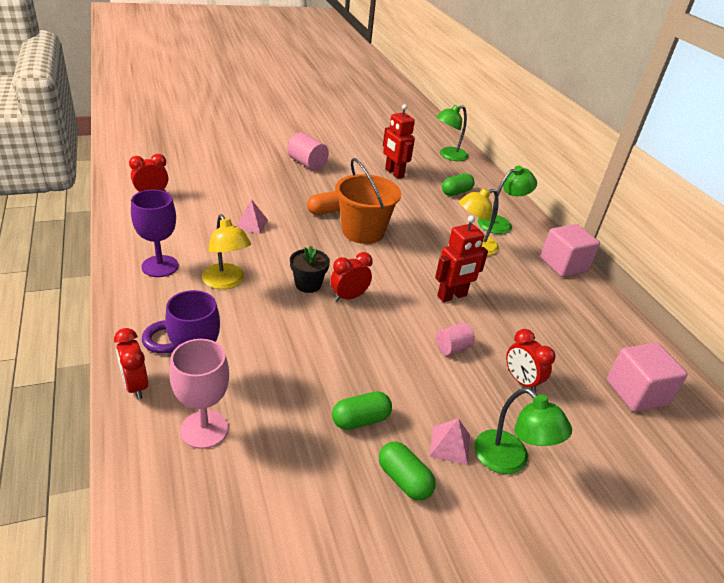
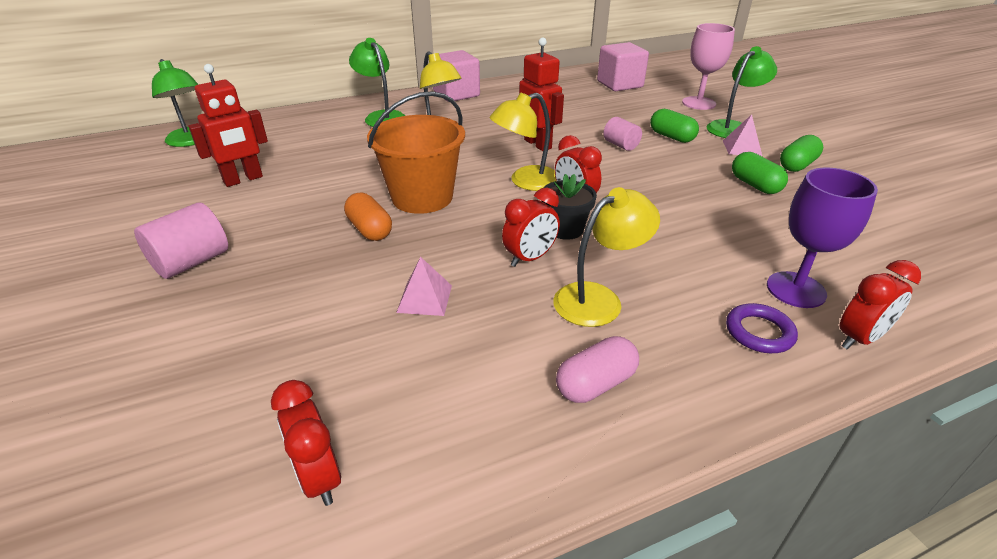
camera: 90 degrees left, 0 degrees up
(160, 266) = (595, 384): purple goblet -> pink capsule
(204, 429) = (860, 270): pink goblet -> pink goblet (698, 103)
(381, 278) = (526, 181): none -> yellow lamp
(456, 192) = (306, 138): green capsule -> green capsule (671, 137)
(521, 381) = (641, 120): red clock -> red clock (530, 258)

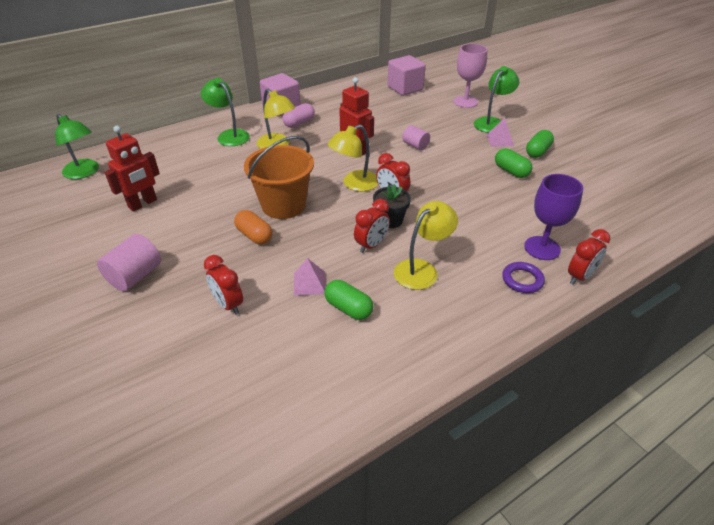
camera: 10 degrees left, 5 degrees up
(319, 477) = (281, 405): red clock -> red clock (228, 304)
(595, 384) = (430, 326): pink capsule -> pink capsule (299, 123)
(671, 137) = (450, 135): green capsule -> green capsule (348, 308)

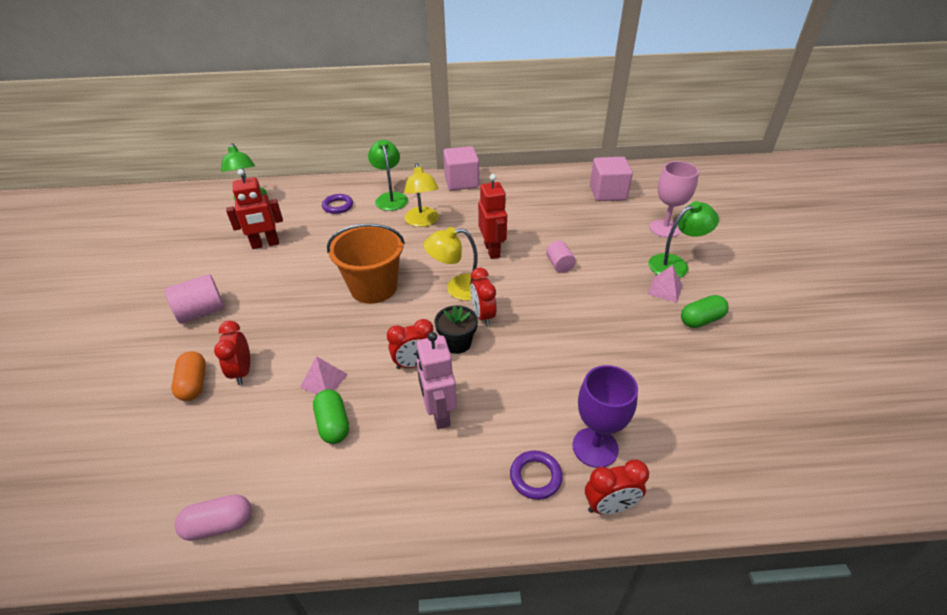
camera: 30 degrees right, 0 degrees up
(185, 154) = (338, 206): none -> purple ring
(254, 236) = (322, 310): orange capsule -> orange capsule (194, 384)
(299, 123) = (463, 203): pink capsule -> pink capsule (219, 525)
(422, 269) = (439, 413): yellow lamp -> pink robot
(511, 171) = (644, 334): green capsule -> none

